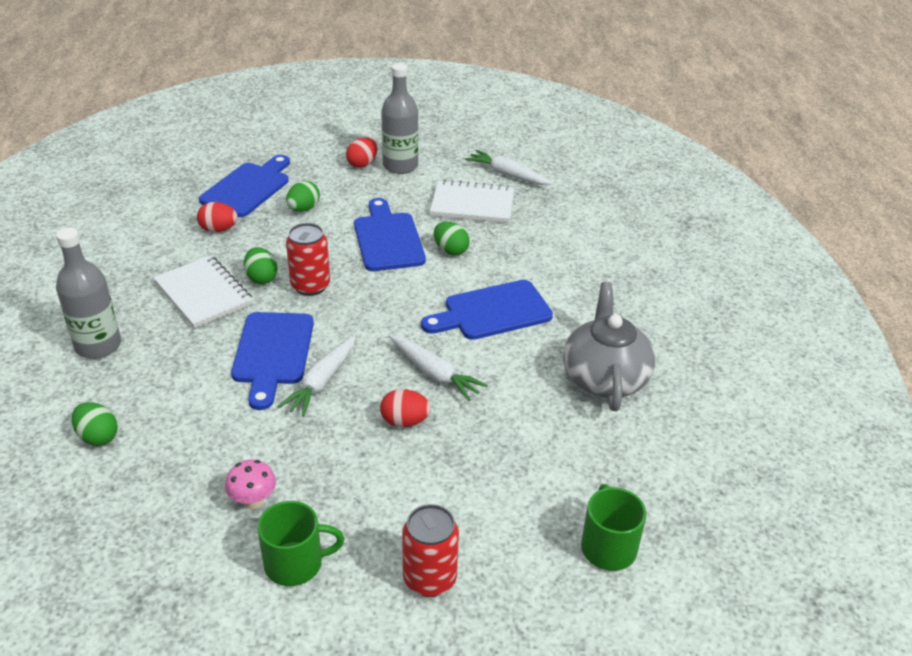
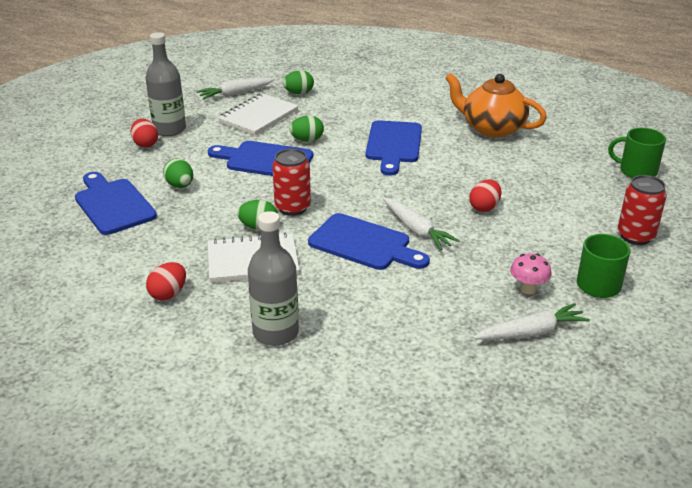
camera: 60 degrees left, 5 degrees down
(98, 437) = (404, 353): green egg -> green egg (299, 93)
(218, 229) = (162, 233): red egg -> red egg (168, 294)
(434, 374) = (442, 183): white carrot -> white carrot (531, 332)
(604, 377) = (492, 128): grey teapot -> orange teapot

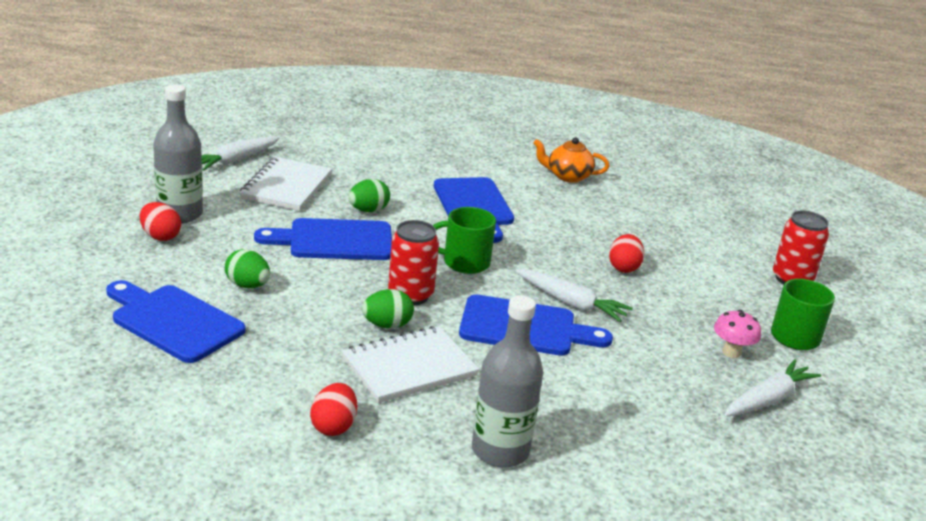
camera: 25 degrees left, 5 degrees down
(299, 93) = (316, 153): green egg -> none
(492, 128) = (567, 176): orange teapot -> orange teapot, size x0.61
(636, 171) = (744, 209): green mug -> green mug (464, 262)

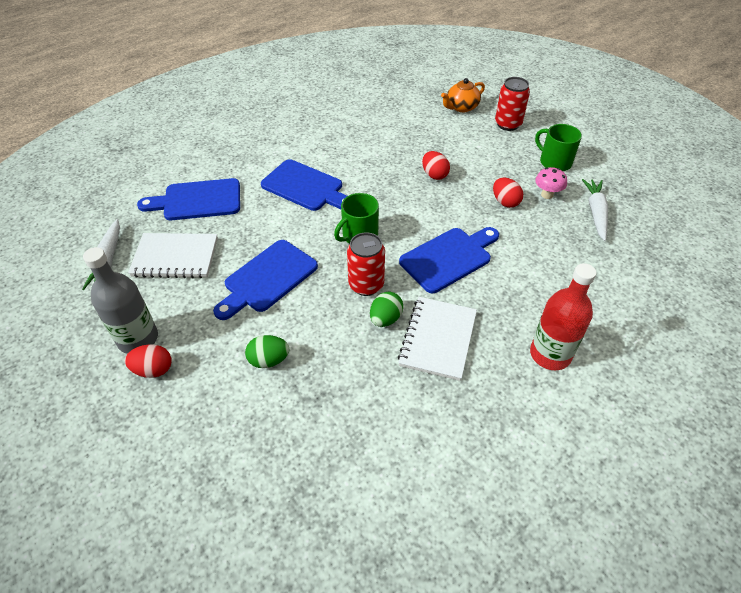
camera: 40 degrees left, 20 degrees up
(173, 321) = (267, 432): blue cutting board -> blue cutting board (198, 200)
(286, 187) = (175, 257): white notebook -> white notebook turned 60 degrees counterclockwise
(333, 426) = (462, 420): red egg -> red egg (505, 202)
(368, 210) = (253, 237): green egg -> none
(500, 450) = (550, 354): grey bottle -> red bottle
(567, 176) = (322, 126): orange teapot -> orange teapot (461, 107)
(571, 303) = (445, 221): white carrot -> none

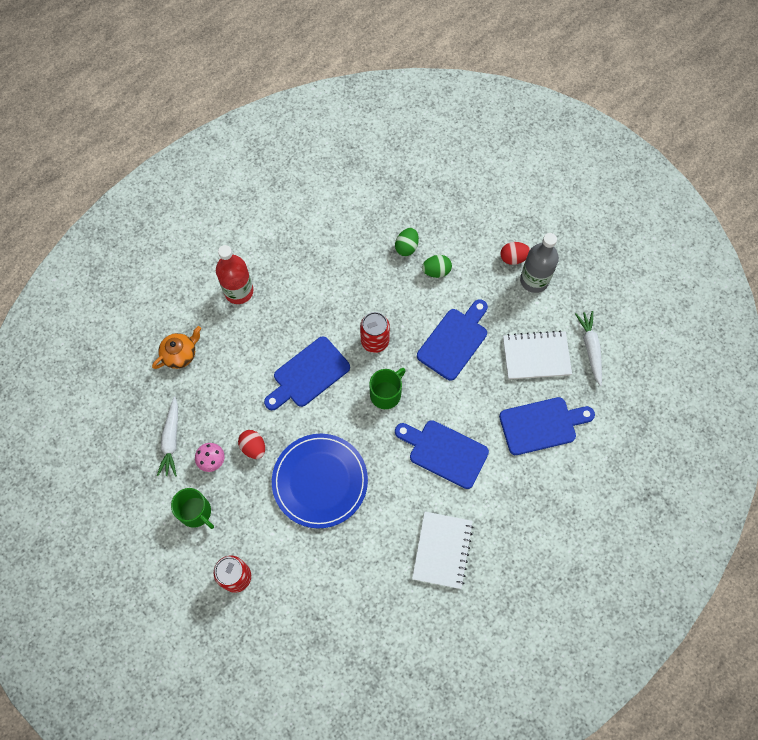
camera: 175 degrees right, 20 degrees up
(385, 319) = (357, 311): green egg -> green egg (406, 247)
(434, 175) = (320, 481): red egg -> blue plate
(437, 339) = (318, 297): white notebook -> white notebook (442, 550)
(461, 107) = (287, 607): orange teapot -> orange teapot (180, 354)

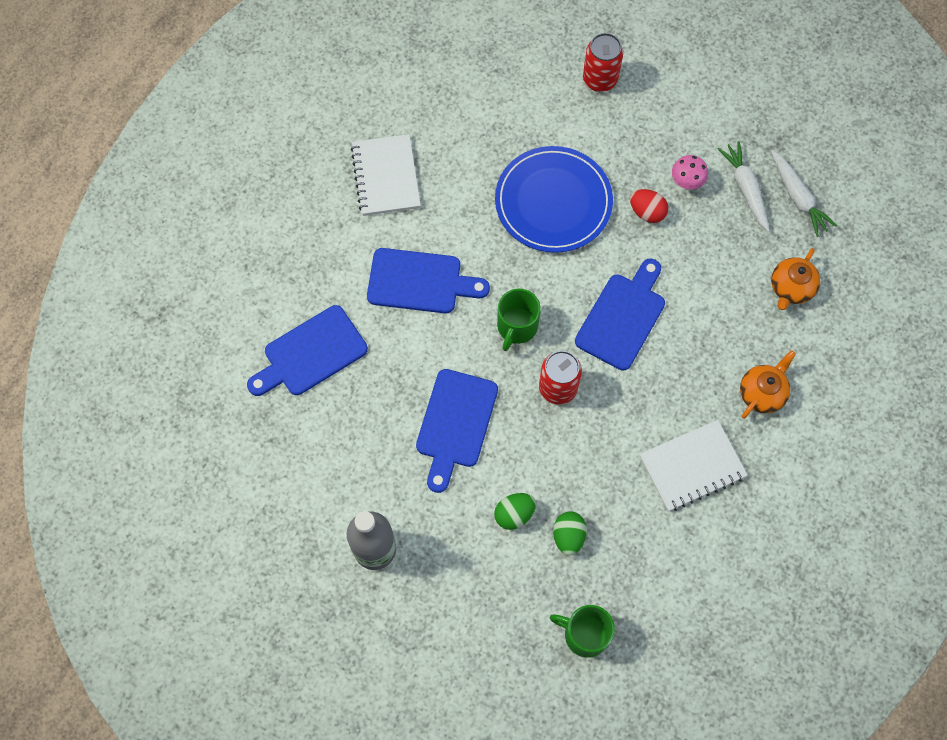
camera: 160 degrees right, 0 degrees up
(196, 512) = (676, 125): green mug -> green mug (585, 634)
(239, 291) = (762, 392): red bottle -> orange teapot
(513, 258) = (414, 573): red egg -> none
(536, 356) = (342, 440): white notebook -> white notebook (692, 467)
(590, 348) = (272, 476): white carrot -> white carrot (798, 197)

